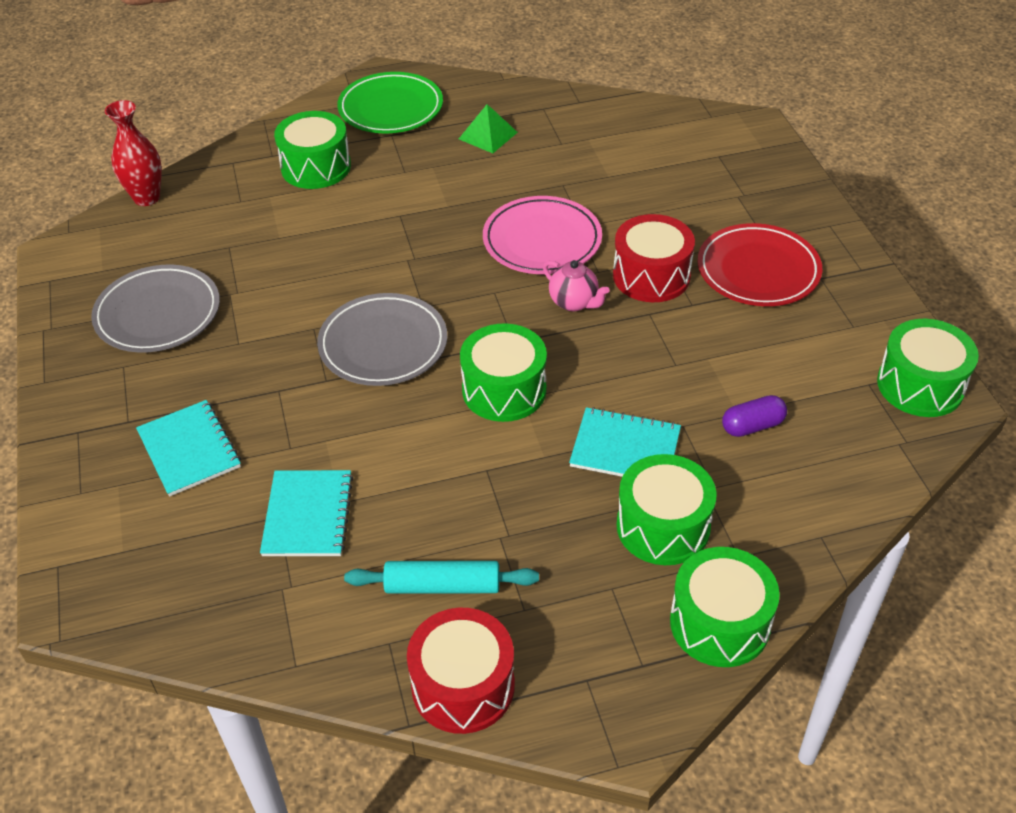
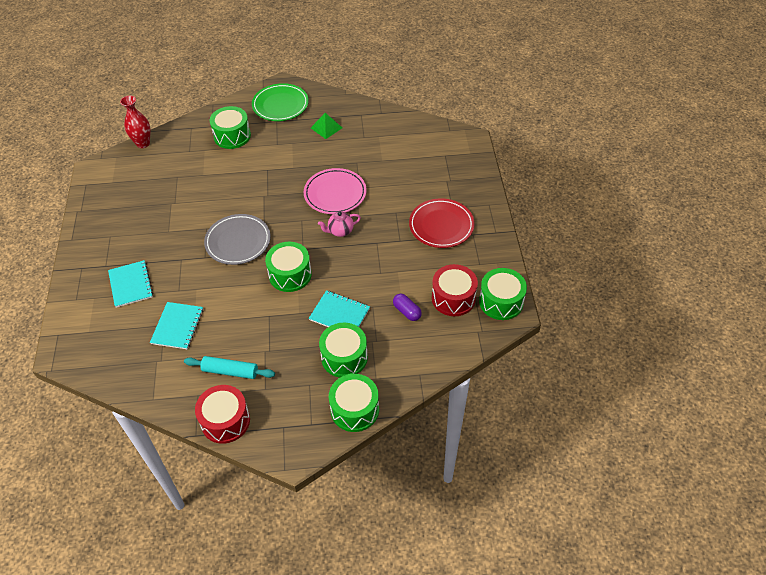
camera: 10 degrees right, 5 degrees up
(158, 314) = (133, 210): grey plate -> none
(574, 302) = (340, 231): pink teapot -> pink teapot turned 105 degrees clockwise
(651, 276) = (384, 221): red drum -> red drum (453, 298)
(752, 426) = (407, 311): purple capsule -> purple capsule turned 60 degrees clockwise

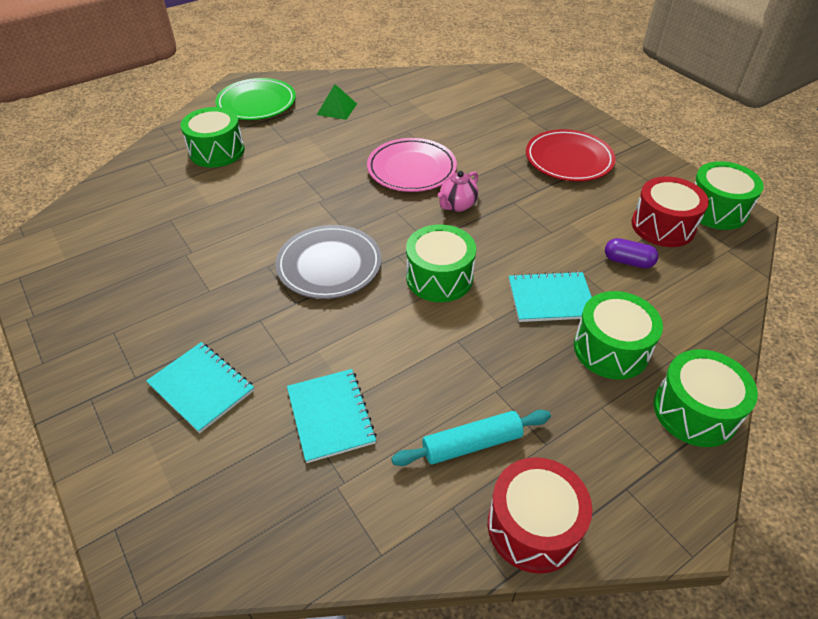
camera: 30 degrees left, 5 degrees down
(143, 143) = (84, 197): red vase -> none

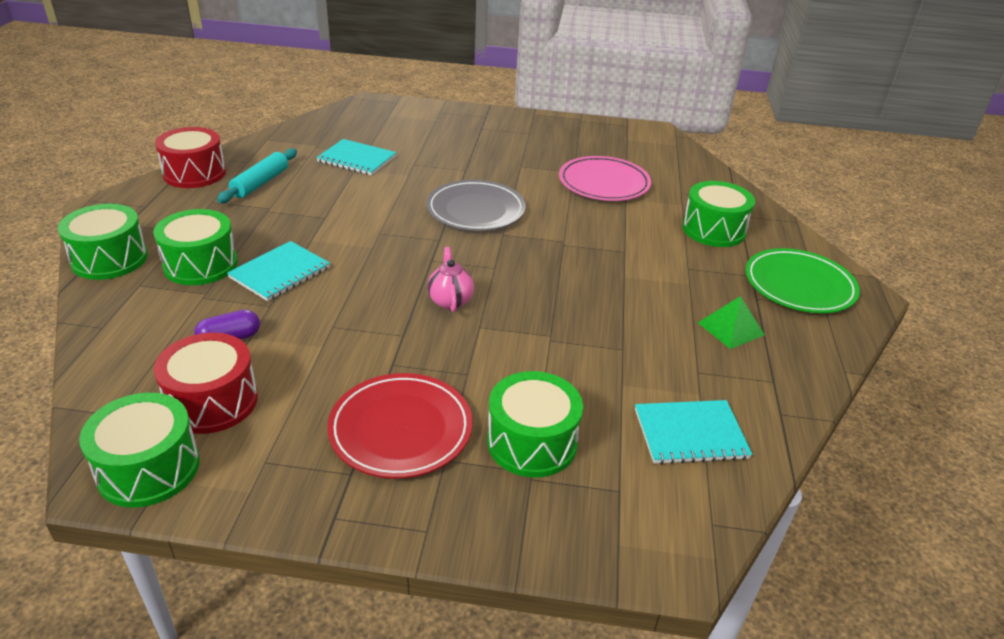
camera: 130 degrees right, 10 degrees down
(201, 387) = (442, 139): turquoise notebook -> turquoise notebook (690, 434)
(411, 169) = (543, 310): pink plate -> pink plate (604, 183)
(439, 277) = (386, 242): green drum -> green drum (532, 442)

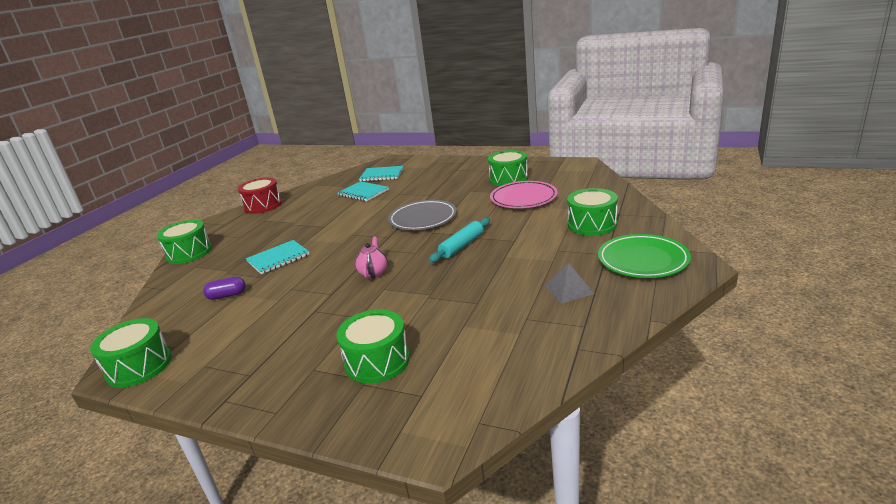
camera: 20 degrees right, 10 degrees down
(201, 264) = (236, 255): green drum -> green drum (508, 179)
(212, 401) = (196, 330): red drum -> none
(260, 183) = (297, 209): turquoise rolling pin -> turquoise rolling pin (462, 246)
(401, 429) = (296, 350): red plate -> none
(690, 434) = (496, 360): turquoise notebook -> turquoise notebook (382, 175)
(730, 328) = (569, 289): green pyramid -> grey pyramid

